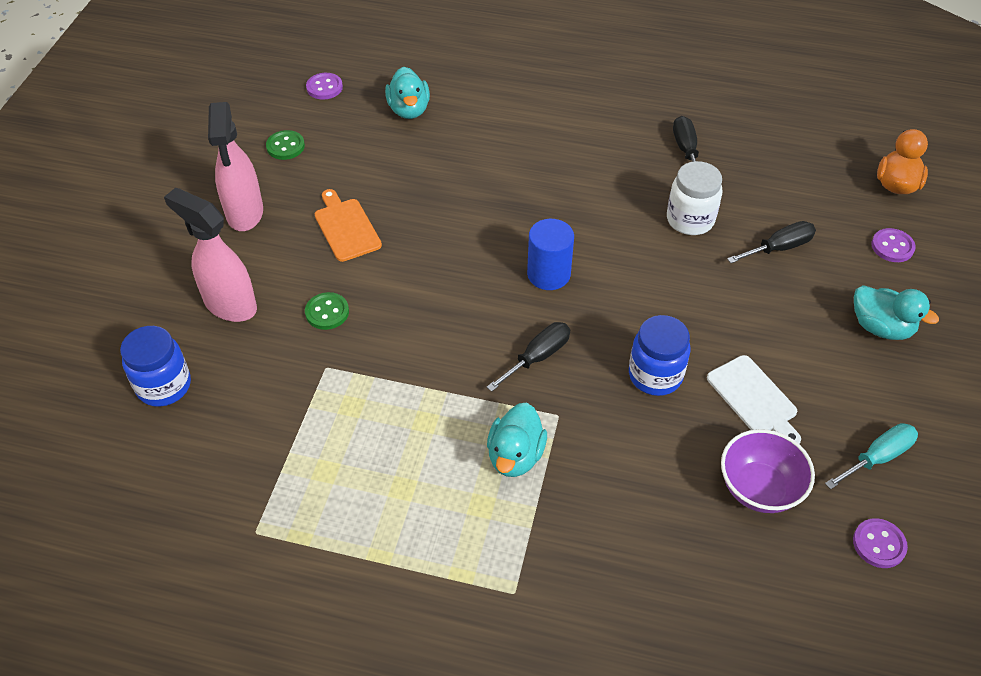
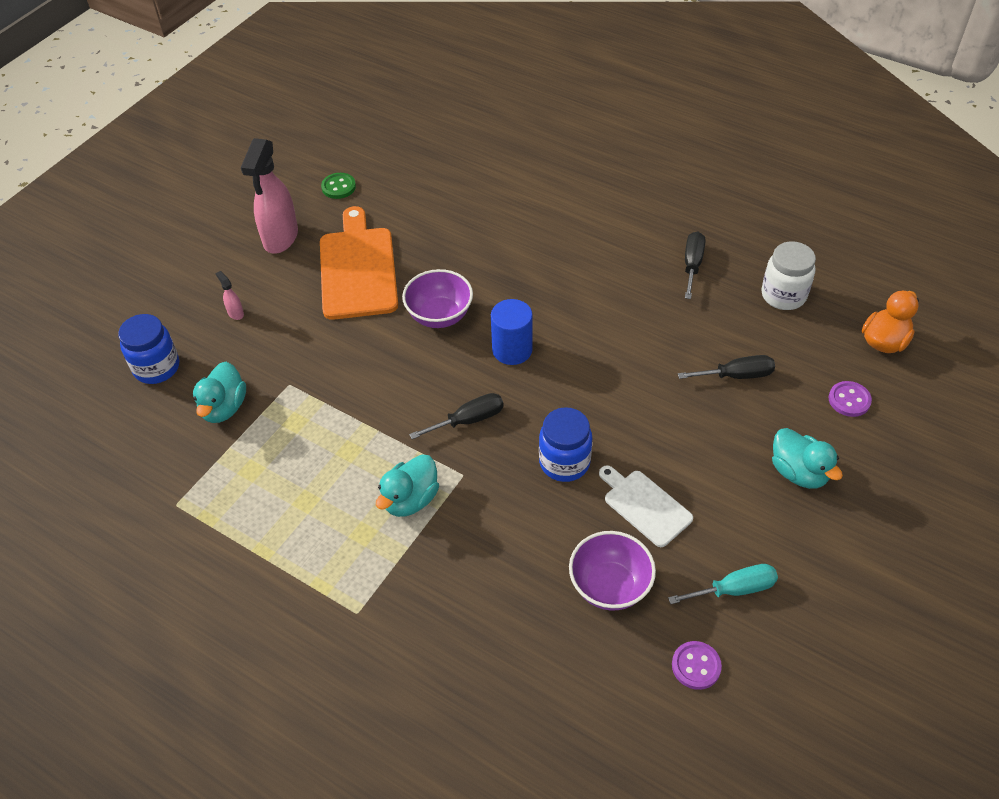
camera: 20 degrees right, 0 degrees up
(230, 305) = (235, 313): pink spray bottle -> pink spray bottle, size x0.41
(324, 87) = (394, 141): purple button -> none
(327, 312) = (310, 338): green button -> none
(346, 227) = (357, 269): orange cutting board -> orange cutting board, size x1.73
(409, 110) = (457, 176): turquoise duck -> turquoise duck (224, 408)
(457, 257) = (439, 316): none -> purple bowl
(690, 220) = (664, 330): white jar -> white jar (783, 295)
(754, 398) = (645, 506): white cutting board -> white cutting board turned 150 degrees clockwise

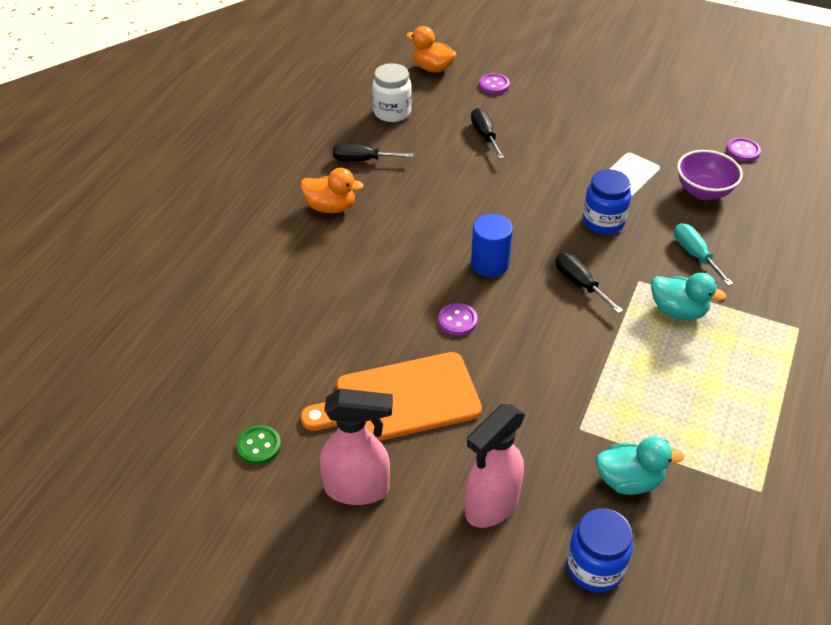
camera: 100 degrees left, 5 degrees down
(235, 313) = (491, 506): pink spray bottle -> pink spray bottle, size x2.44
(439, 316) = (457, 320): purple bowl -> purple button
(616, 237) = (331, 207): none -> orange duck
(734, 589) = (677, 135): turquoise screwdriver -> turquoise screwdriver (694, 255)
(798, 472) = (568, 108): turquoise duck -> none

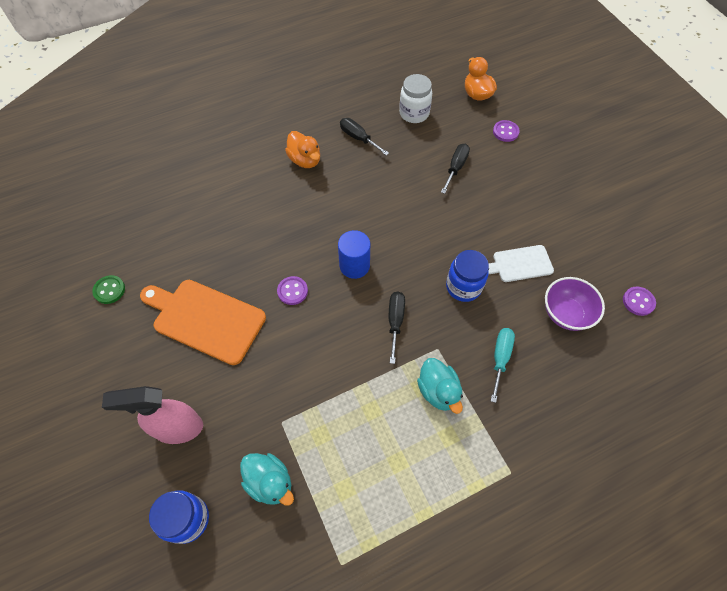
camera: 40 degrees right, 15 degrees up
(358, 488) = (126, 357): pink spray bottle -> none

